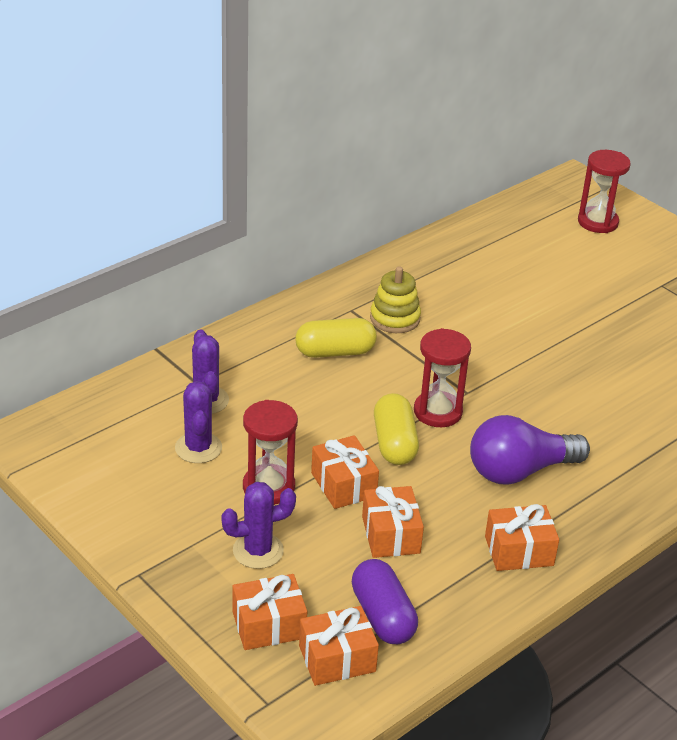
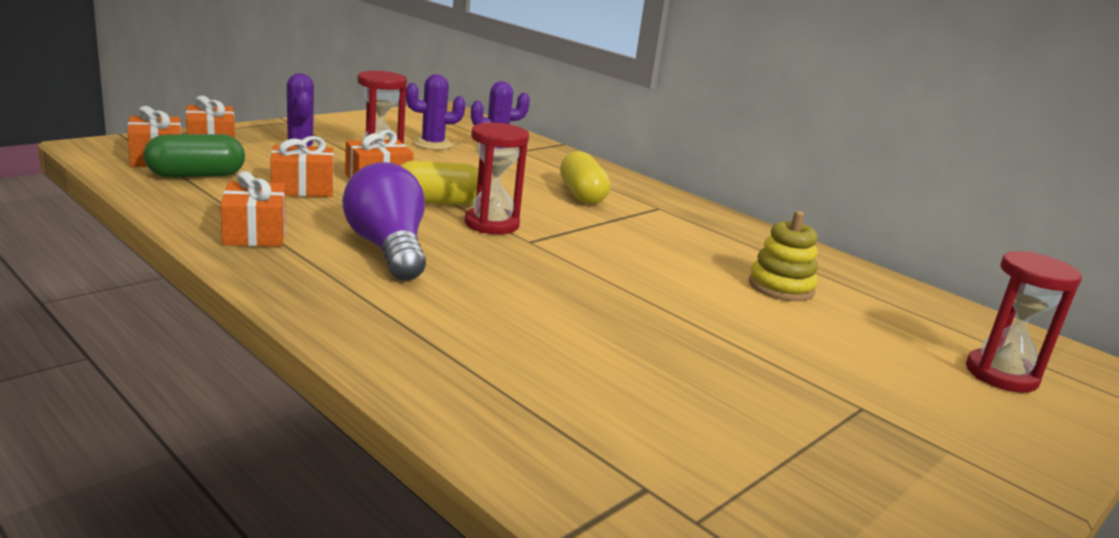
camera: 85 degrees right, 15 degrees down
(382, 616) = (196, 175): purple capsule -> green capsule
(395, 318) = (654, 223): yellow stacking toy -> yellow stacking toy (781, 287)

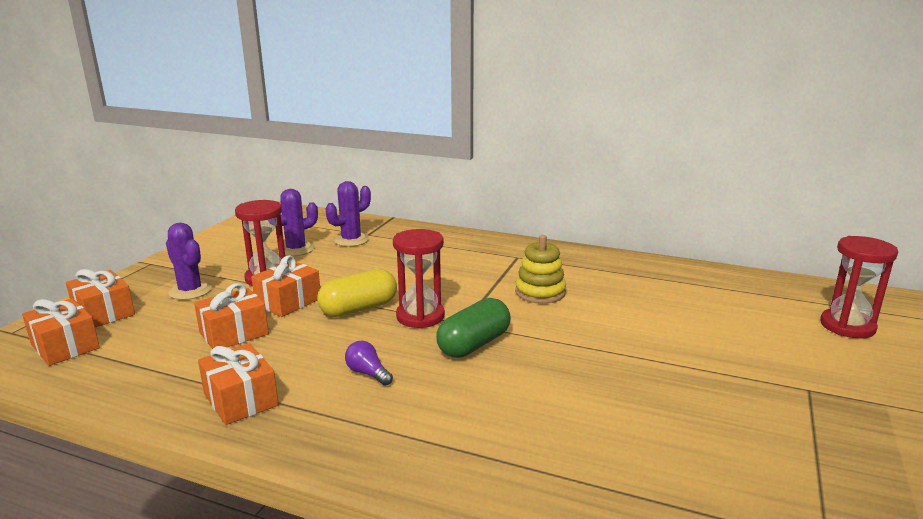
camera: 20 degrees left, 0 degrees up
(196, 175) = (123, 353): green capsule -> green capsule (474, 344)
(388, 249) = (368, 373): purple light bulb -> purple light bulb, size x0.43
(582, 195) = (455, 263): yellow capsule -> none
(781, 287) = (662, 302): yellow stacking toy -> yellow stacking toy (540, 292)

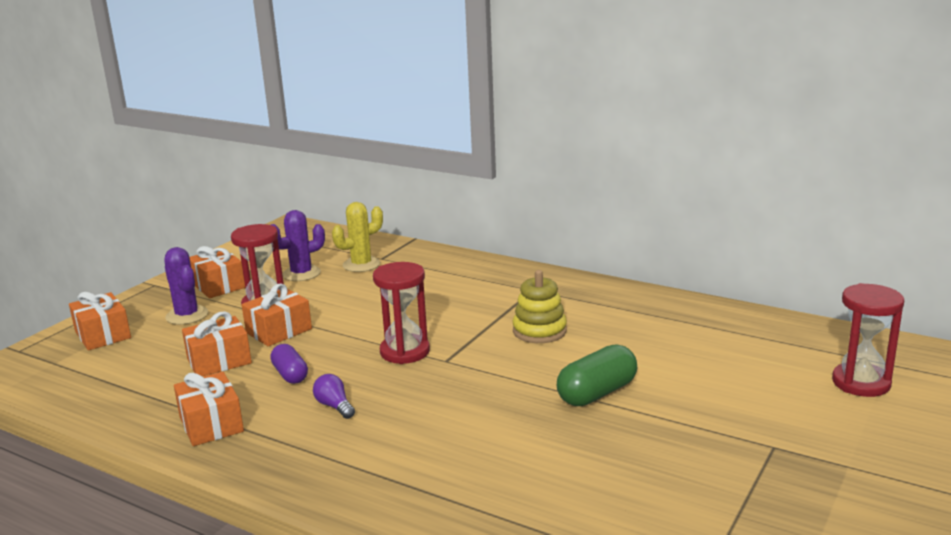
camera: 10 degrees right, 0 degrees up
(65, 346) = (64, 366): orange gift -> orange gift (218, 286)
(312, 344) = (290, 374): none -> purple capsule
(351, 240) = (361, 265): purple cactus -> yellow cactus
(359, 309) = (346, 341): yellow capsule -> none
(474, 344) = (448, 383): green capsule -> green capsule (597, 393)

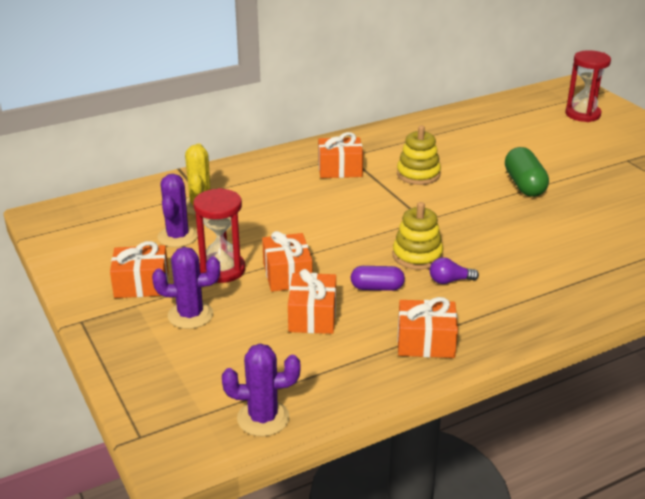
camera: 60 degrees left, 10 degrees up
(57, 386) = (263, 418): none -> purple cactus
(103, 335) = (172, 373): orange gift -> orange gift (340, 169)
(368, 377) = (417, 256): none -> yellow stacking toy
(405, 352) = (392, 231): red hourglass -> none

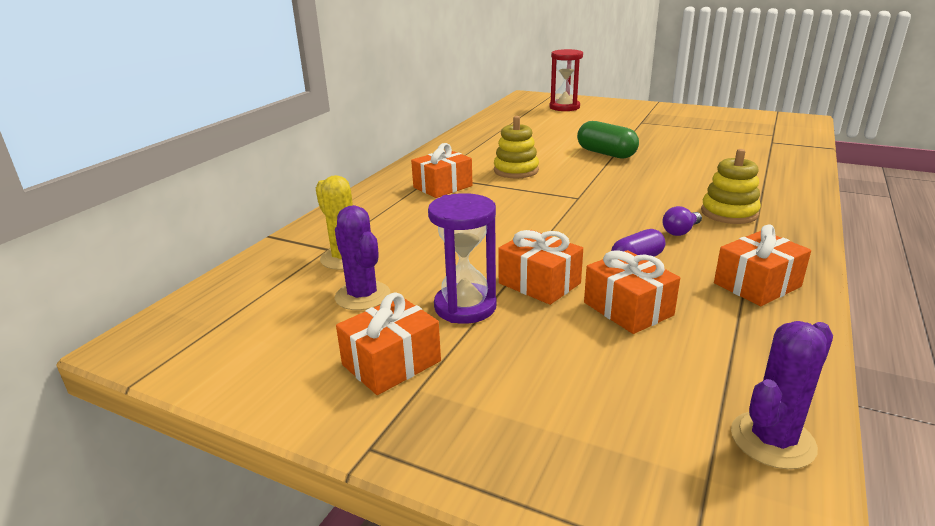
camera: 35 degrees left, 5 degrees down
(190, 315) = (503, 368): purple cactus -> none
(222, 270) = (465, 307): red hourglass -> purple hourglass
(417, 256) = (622, 224): yellow stacking toy -> yellow stacking toy (729, 213)

